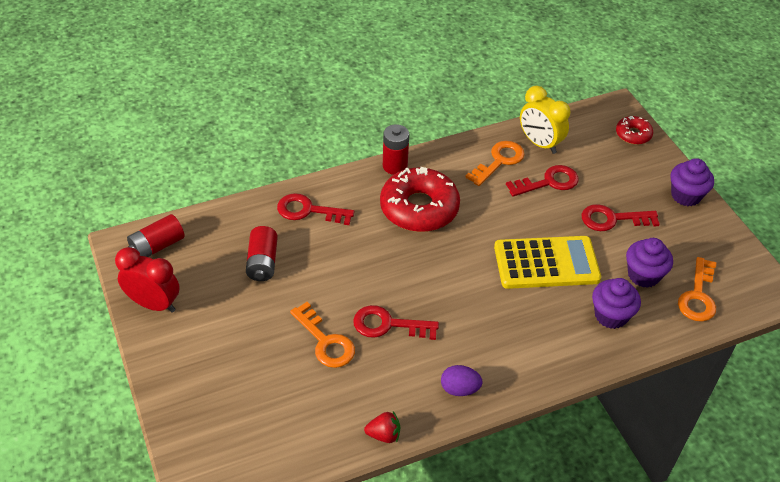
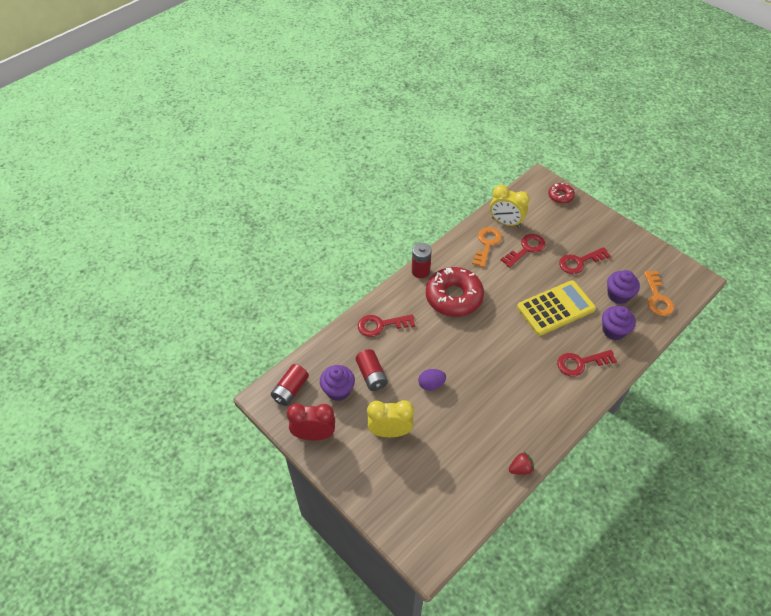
camera: 20 degrees left, 5 degrees up
(246, 333) = (390, 432): none -> yellow clock
(325, 341) = (446, 417): orange key -> none
(388, 325) = (480, 390): red key -> red key (581, 363)
(459, 389) = (550, 418): purple egg -> purple egg (431, 384)
(685, 195) = (614, 230): purple cupcake -> purple cupcake (338, 390)

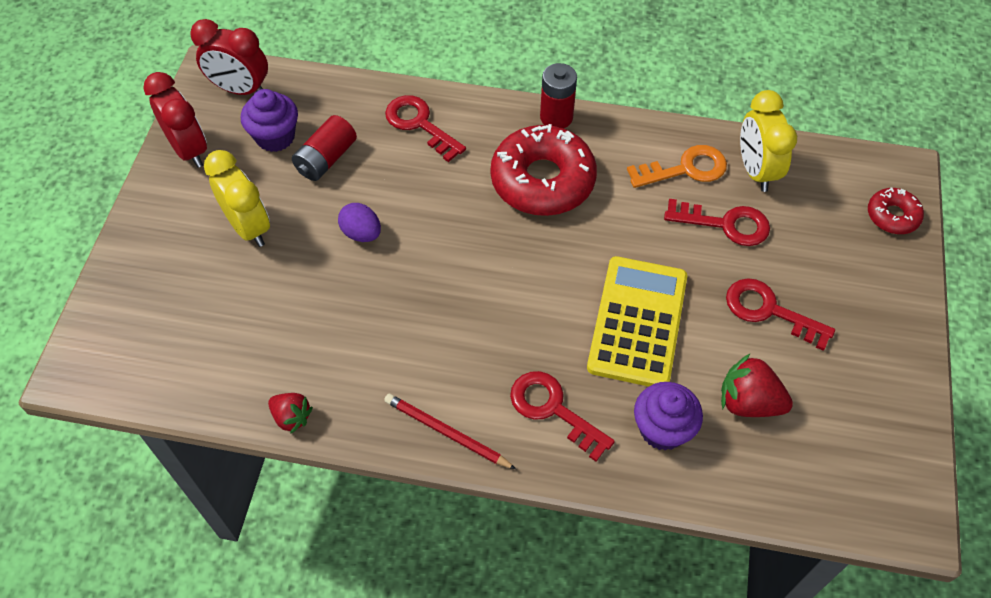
camera: 55 degrees right, 5 degrees up
(290, 390) = (240, 89): red battery -> red clock
(555, 308) = (637, 322): yellow calculator -> yellow calculator turned 105 degrees counterclockwise
(568, 409) = (446, 433): none -> red pencil
(618, 295) = (748, 402): purple cupcake -> red strawberry
(657, 298) = (799, 467): orange key -> none

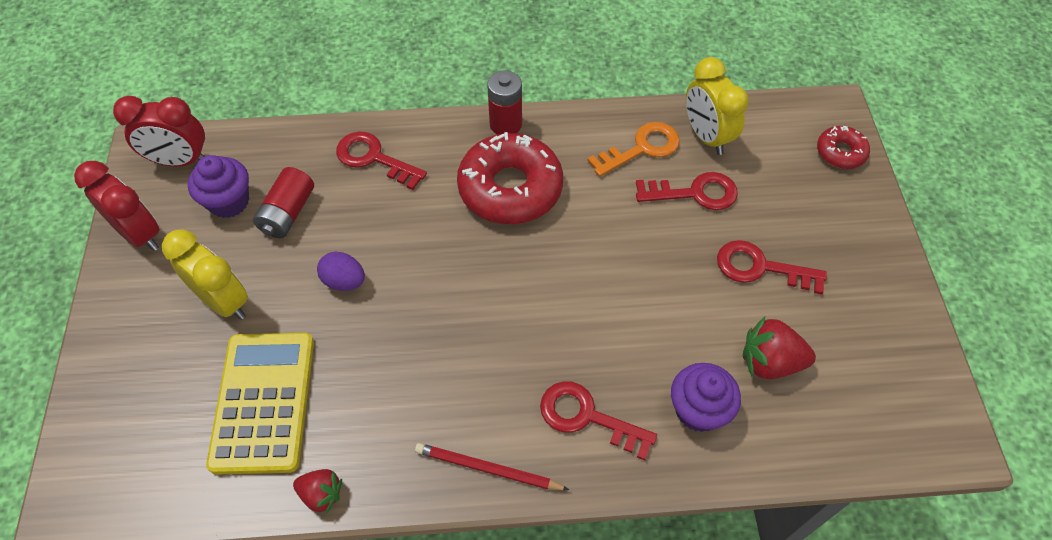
camera: 15 degrees left, 0 degrees up
(637, 322) = (642, 308): yellow calculator -> yellow calculator (263, 402)

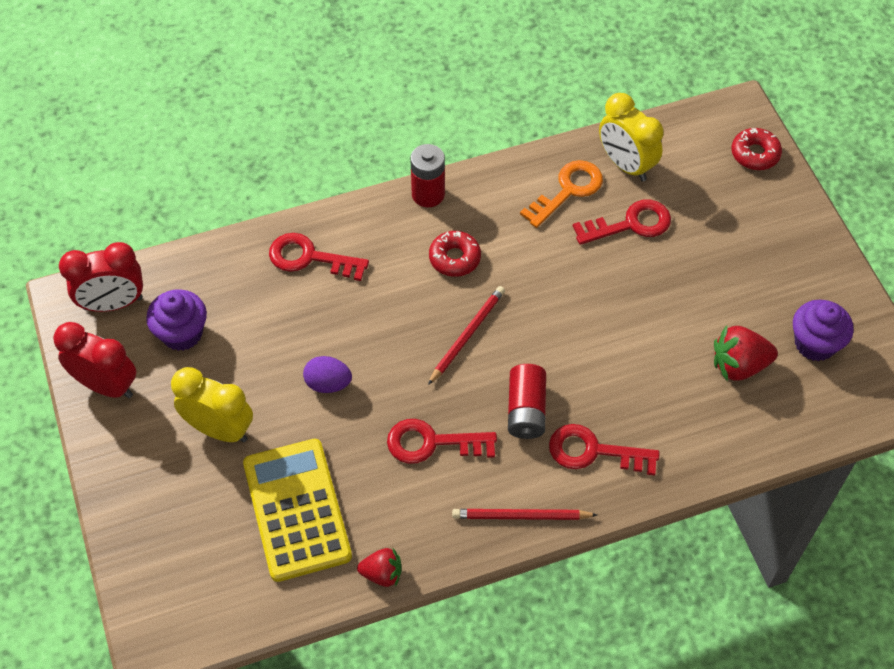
camera: 15 degrees left, 0 degrees up
(288, 213) = (246, 331): red battery -> red battery (526, 410)
(497, 265) = (467, 335): none -> red pencil
(510, 188) = (454, 258): red donut -> red donut, size x0.50
(698, 410) = (688, 422): purple cupcake -> purple cupcake (815, 343)
(760, 268) = (709, 282): red key -> red key (432, 443)

